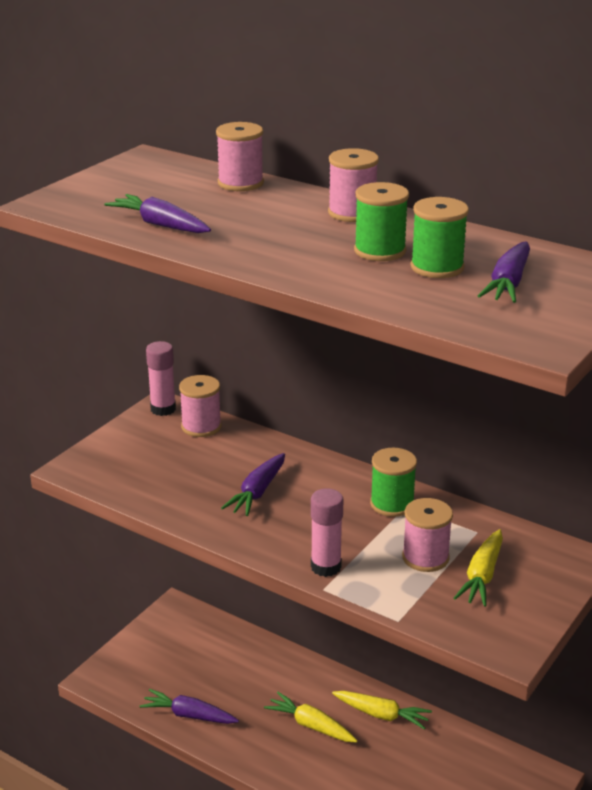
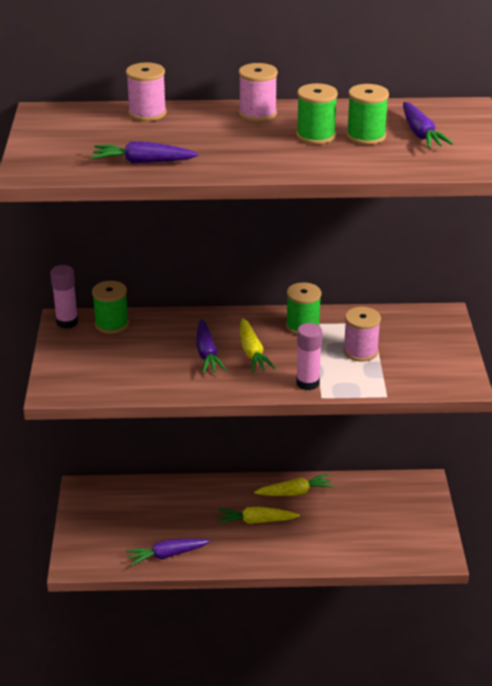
camera: 35 degrees left, 5 degrees up
(201, 426) = (111, 324): pink spool -> green spool
(482, 576) = (405, 348): yellow carrot -> yellow carrot (252, 352)

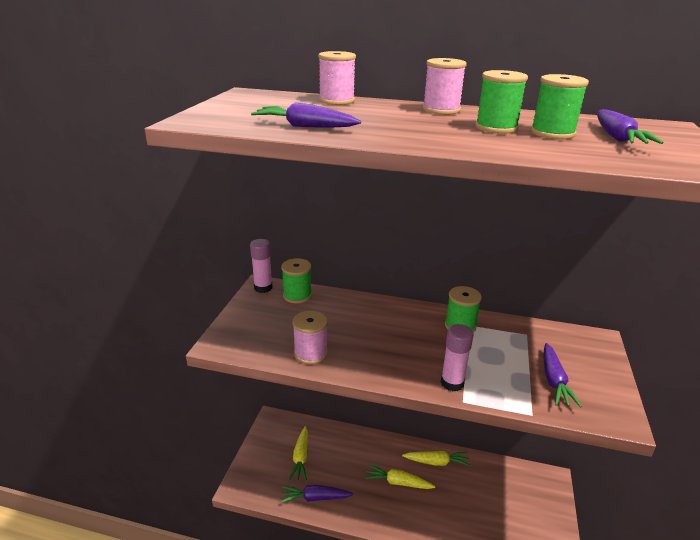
camera: 15 degrees right, 5 degrees down
(207, 354) = (366, 335): purple carrot -> purple carrot (554, 381)
(252, 352) = (407, 342): yellow carrot -> yellow carrot (300, 457)
(360, 351) = (511, 360): pink spool -> pink spool (310, 353)

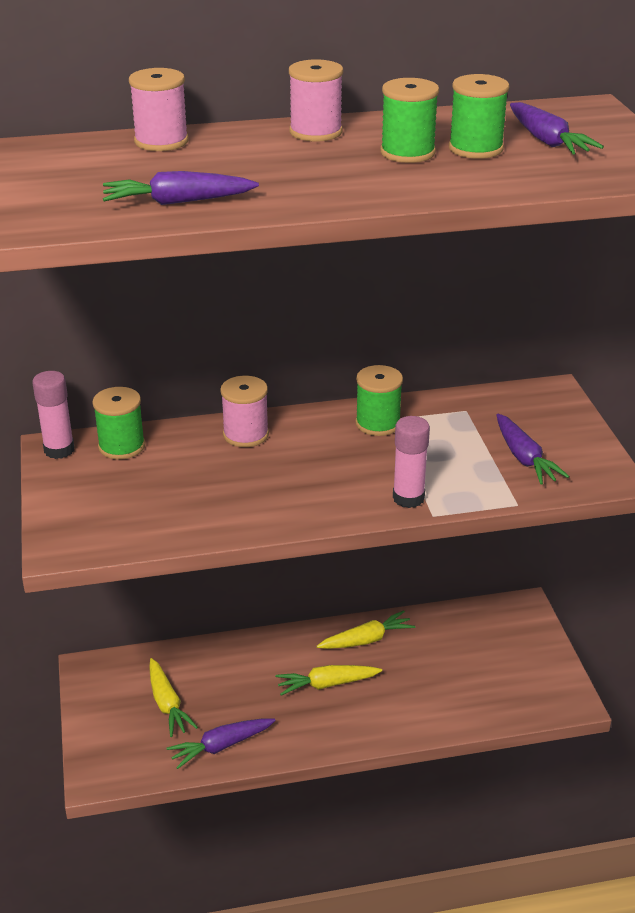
camera: 25 degrees left, 5 degrees up
(310, 353) = (203, 519): pink spool -> pink spool (246, 434)

